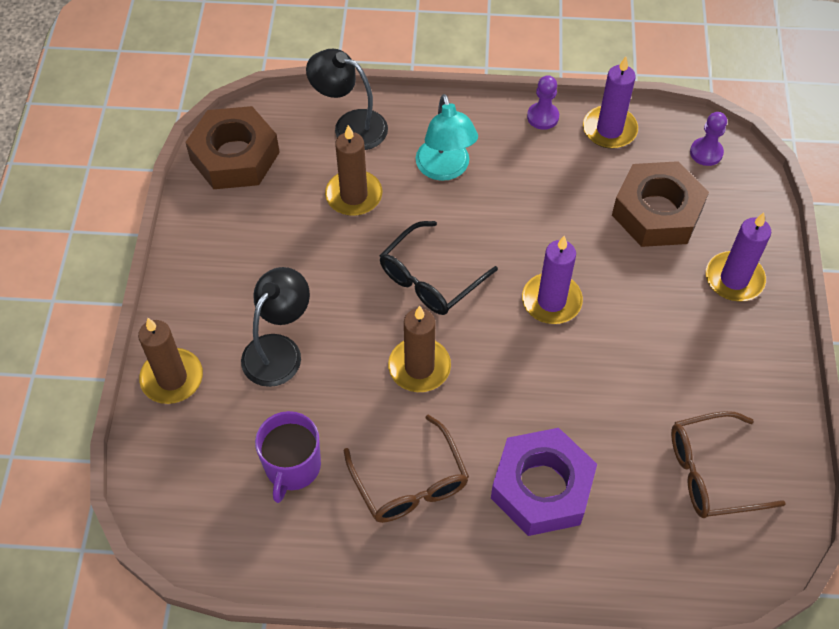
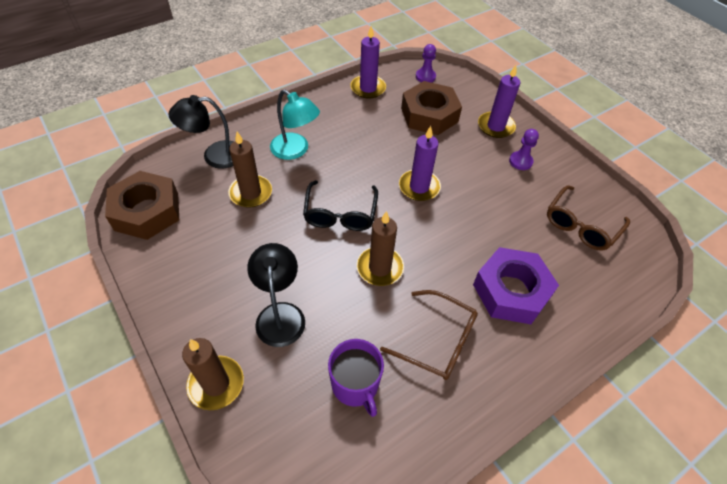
camera: 40 degrees left, 5 degrees down
(542, 117) = (327, 98): purple pawn -> purple pawn (520, 161)

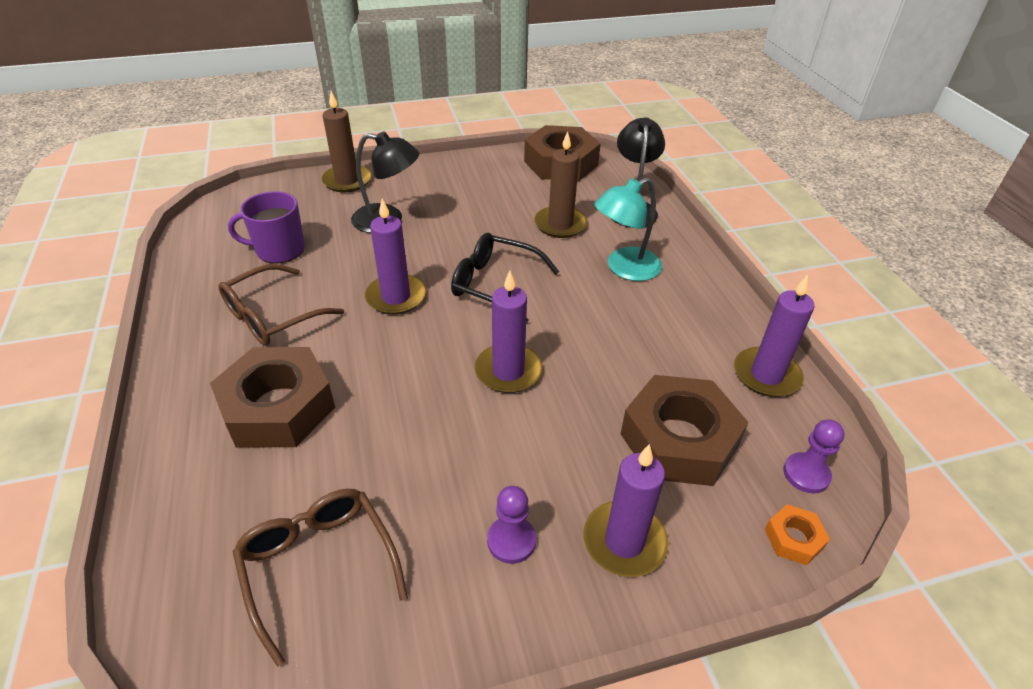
camera: 110 degrees right, 10 degrees down
(380, 268) = (396, 297): brown candle -> purple candle
(461, 80) = (793, 538): none -> orange nut
(511, 291) = (278, 407): purple nut -> brown nut

